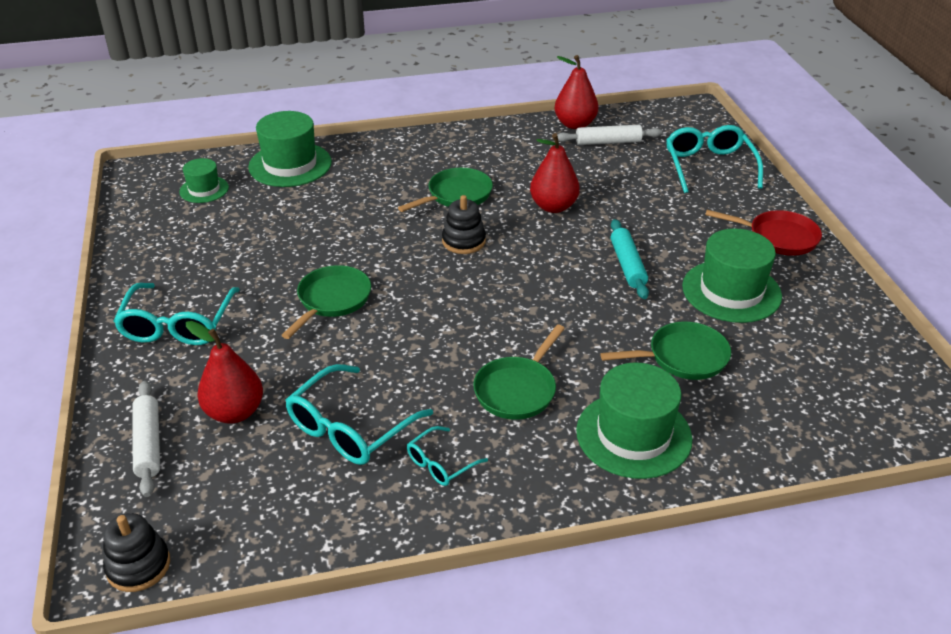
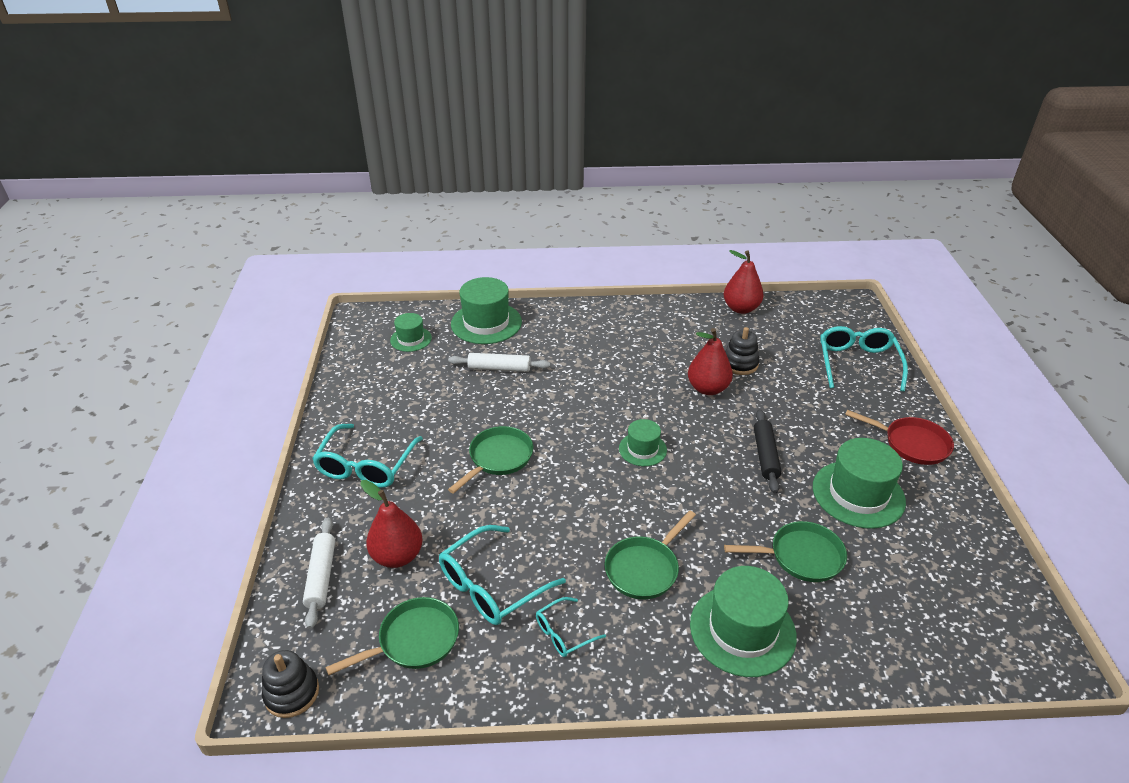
camera: 10 degrees right, 0 degrees up
(456, 195) = (623, 368): green pan -> green pan (414, 640)
(463, 241) = (622, 414): black stacking toy -> black stacking toy (740, 364)
(493, 273) = (642, 449): none -> green hat
(608, 142) = (768, 329): white rolling pin -> white rolling pin (499, 368)
(628, 265) = (765, 455): turquoise rolling pin -> black rolling pin

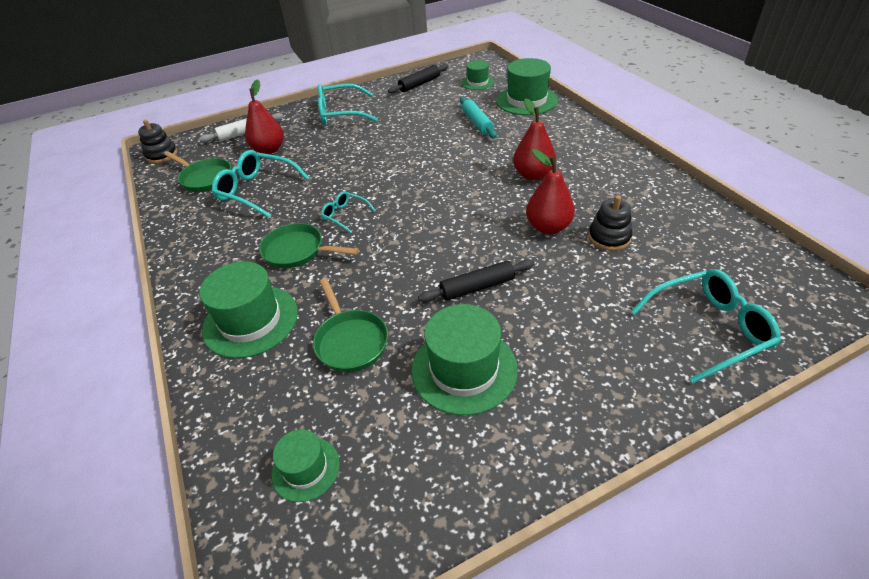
camera: 70 degrees right, 5 degrees up
(364, 380) = (419, 84): none -> black rolling pin
(498, 458) = (378, 154): green pan -> none
(499, 368) = (477, 123): white rolling pin -> turquoise rolling pin
(564, 633) = (225, 232): turquoise glasses -> turquoise glasses (345, 215)
(642, 449) = (433, 213): green hat -> green hat (305, 468)
(741, 308) = (710, 215): red pear -> red pear (533, 175)
(912, 444) = (589, 407): red pan -> none

